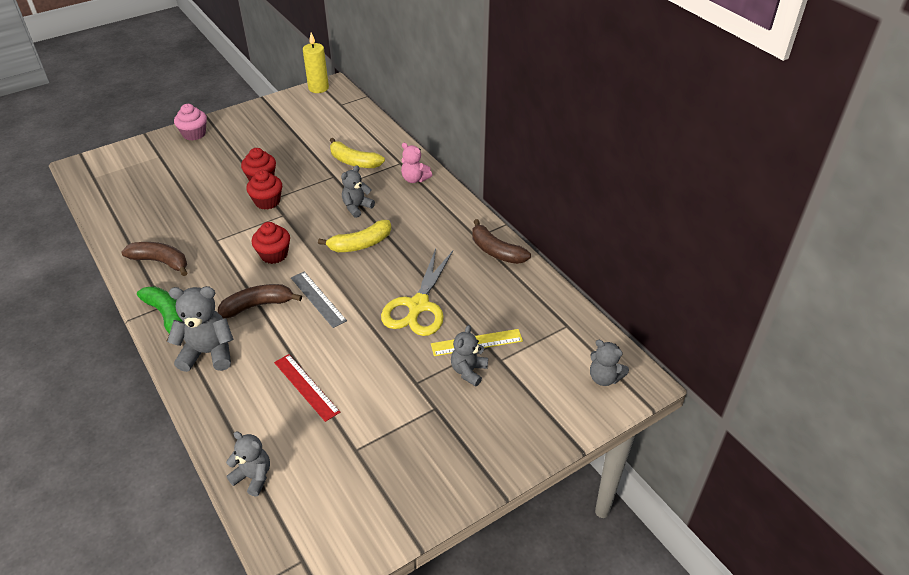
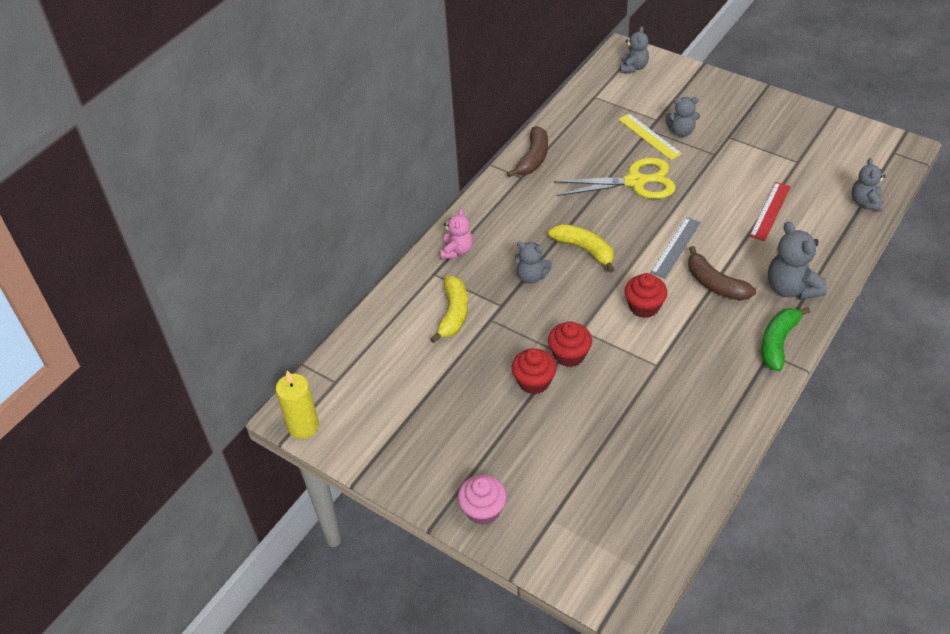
camera: 110 degrees left, 5 degrees up
(161, 262) = (720, 393): brown banana -> none

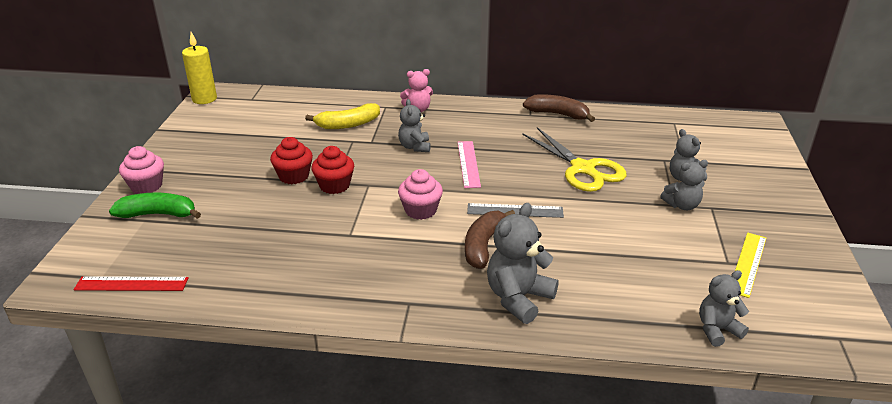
camera: 60 degrees right, 15 degrees down
(533, 159) = (558, 114): brown banana -> brown banana turned 150 degrees counterclockwise
(585, 250) = (468, 164): yellow banana -> pink ruler
(633, 67) = (742, 132): grey teddy bear -> grey teddy bear (682, 205)
(644, 306) = (420, 210): red cupcake -> pink cupcake
(649, 136) = (655, 162): yellow ruler -> yellow ruler (748, 264)
(770, 211) = (625, 258): red ruler -> red ruler (131, 284)
(778, 342) = (429, 305): green banana -> green banana (158, 214)

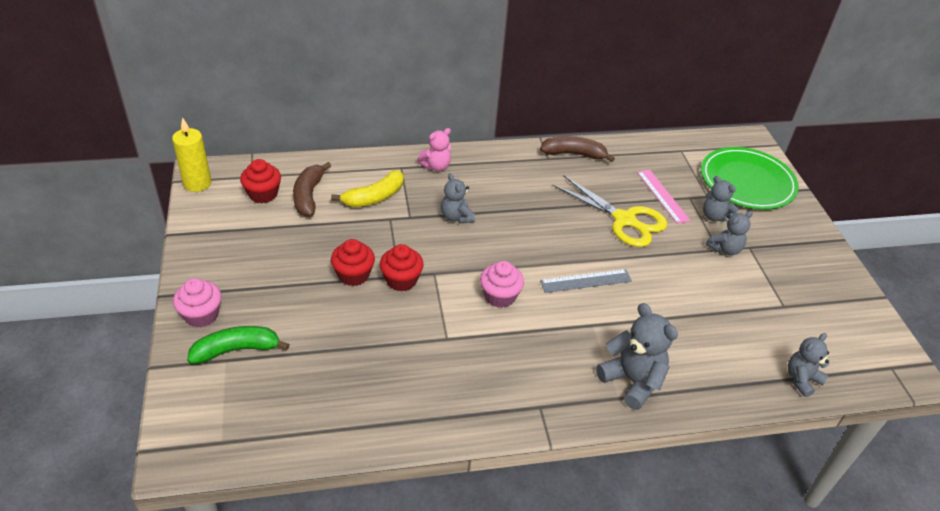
camera: 20 degrees left, 10 degrees up
(131, 284) = (259, 442): red ruler -> none
(253, 112) = (263, 194): none -> red cupcake
(468, 164) = (518, 230): pink ruler -> pink ruler (662, 196)
(483, 245) = (576, 327): brown banana -> brown banana (309, 196)
(518, 298) = (632, 381): grey teddy bear -> grey teddy bear turned 120 degrees clockwise
(736, 155) = (747, 182): none -> green plate
(748, 264) = (800, 305): yellow ruler -> none

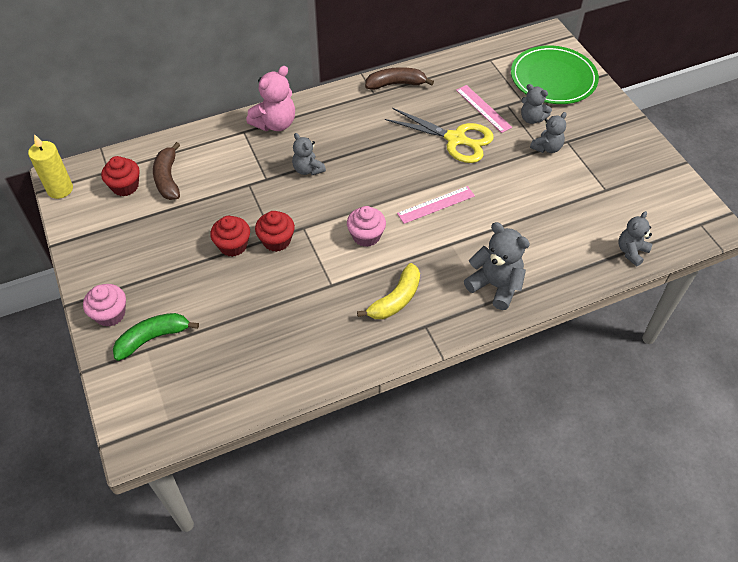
camera: 10 degrees left, 10 degrees up
(374, 197) = (228, 167): yellow banana -> yellow banana (395, 299)
(436, 166) = (275, 123): pink teddy bear -> pink teddy bear, size x1.56
(586, 281) = (436, 204): grey ruler -> pink ruler

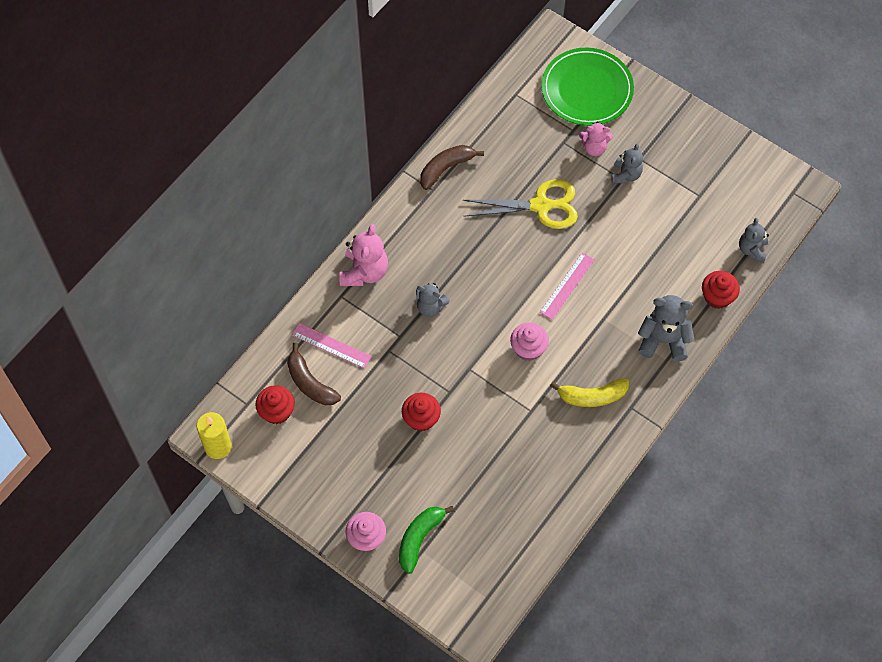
camera: 30 degrees left, 10 degrees up
(276, 241) = (455, 394): red cupcake -> red cupcake (717, 297)
(395, 299) = (592, 396): yellow banana -> yellow banana turned 75 degrees clockwise
(483, 108) = (544, 157): pink ruler -> pink ruler (331, 346)
(532, 118) = (594, 148): grey teddy bear -> pink teddy bear

